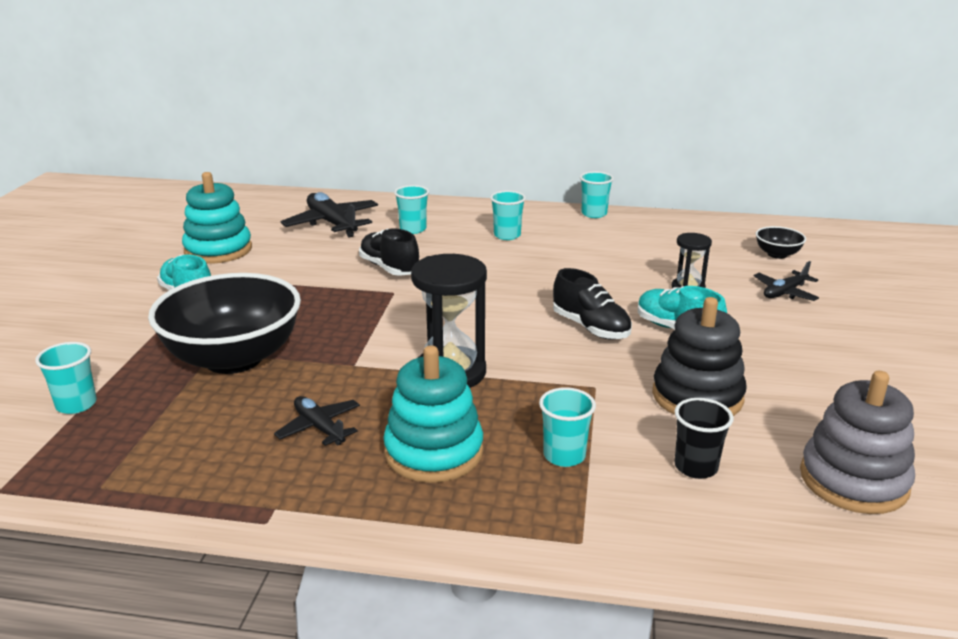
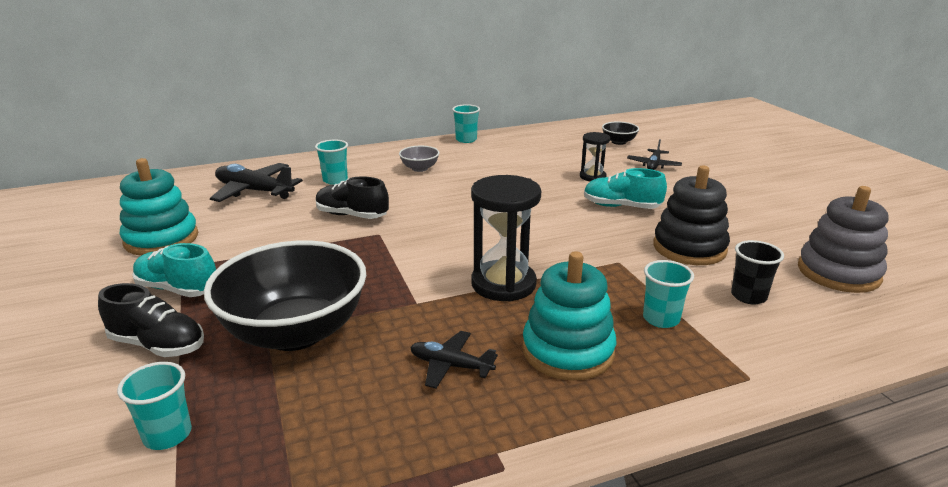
camera: 30 degrees left, 0 degrees up
(507, 235) = (419, 168): turquoise cup -> grey bowl
(591, 328) = (563, 220): black shoe -> black shoe (158, 345)

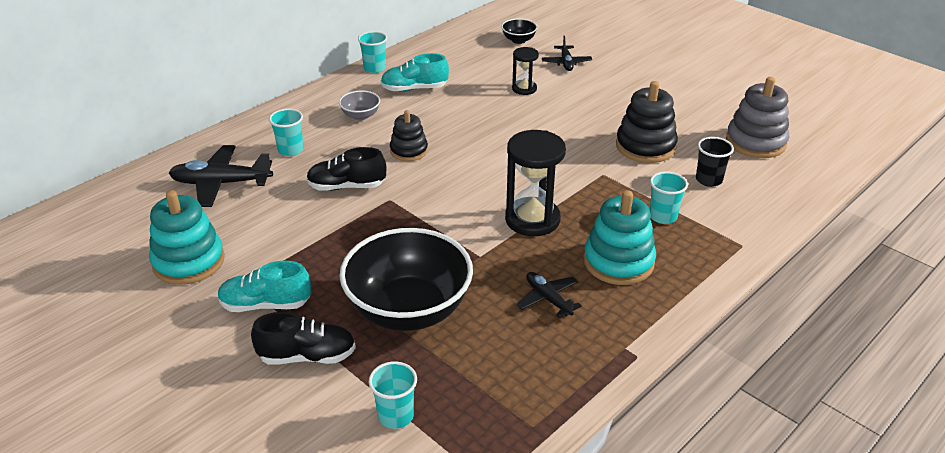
camera: 25 degrees left, 10 degrees up
(435, 201) = (409, 151): none -> black stacking toy
(451, 366) = (548, 299): black plane -> black plane turned 60 degrees clockwise
(621, 207) = (569, 117): turquoise shoe -> turquoise shoe (414, 89)

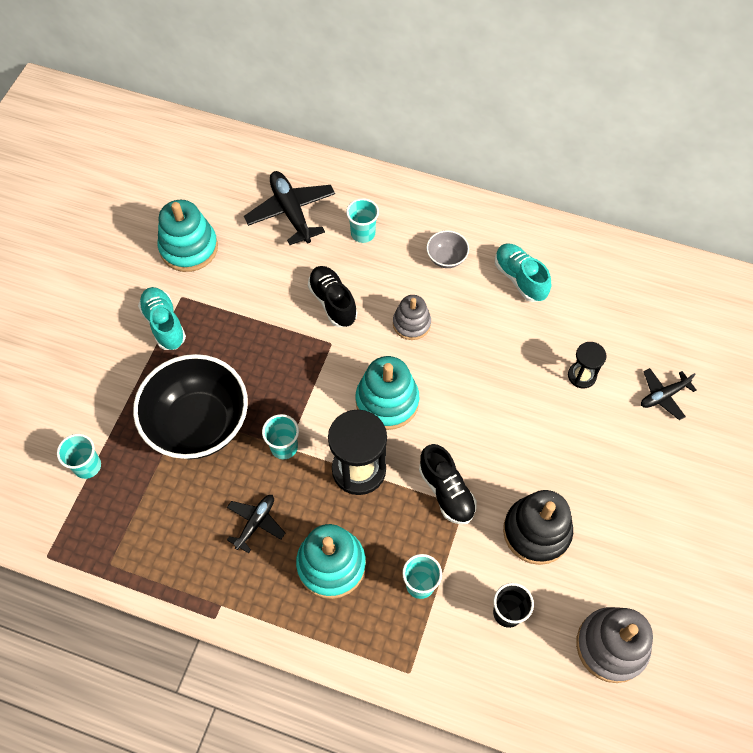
camera: 65 degrees right, 25 degrees up
(307, 356) = (123, 380): black shoe -> black shoe (446, 491)
(374, 68) = (537, 227): turquoise cup -> turquoise cup (284, 447)
(409, 151) = (411, 323): black stacking toy -> grey stacking toy
(475, 185) = (387, 401): none -> turquoise stacking toy
(518, 40) = (683, 330): black bowl -> none

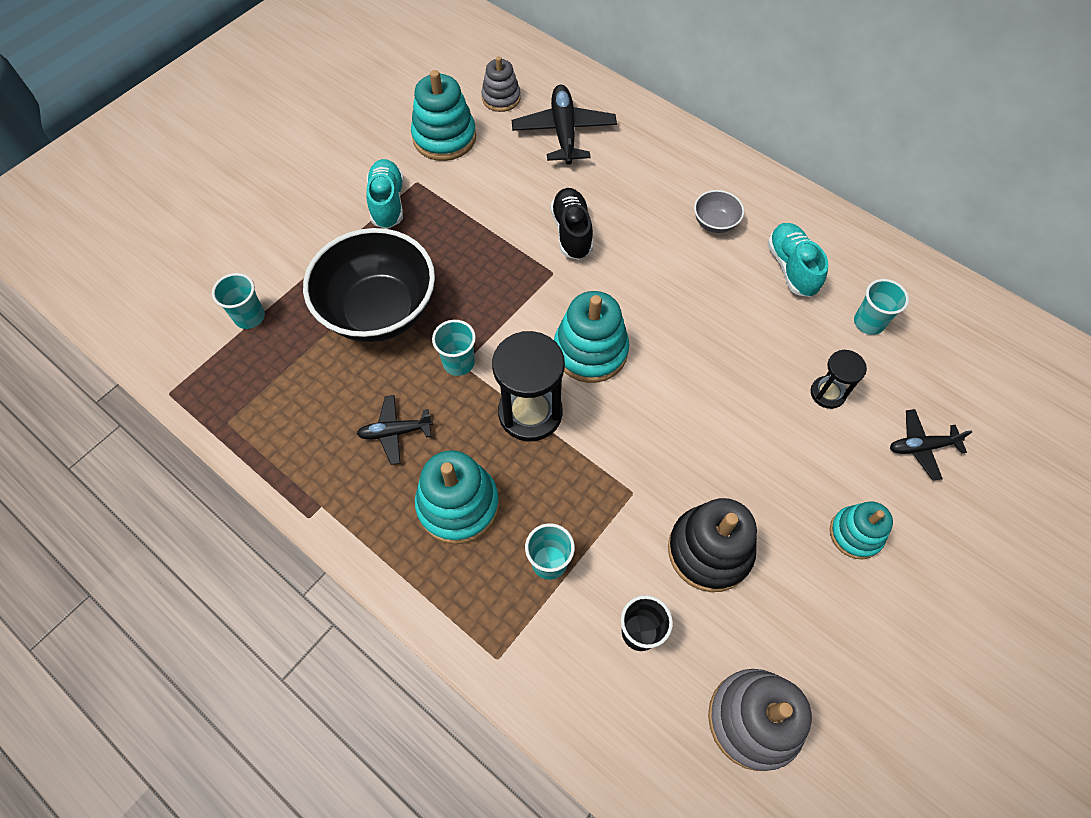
camera: 20 degrees right, 0 degrees up
(256, 523) = (395, 432): black plane -> black plane turned 150 degrees counterclockwise
(363, 233) = (632, 173): turquoise cup -> turquoise cup (868, 323)
(411, 323) = (649, 279): grey stacking toy -> grey stacking toy (501, 98)
(446, 491) = (620, 469): black shoe -> none
(637, 480) = (855, 534): none -> turquoise stacking toy

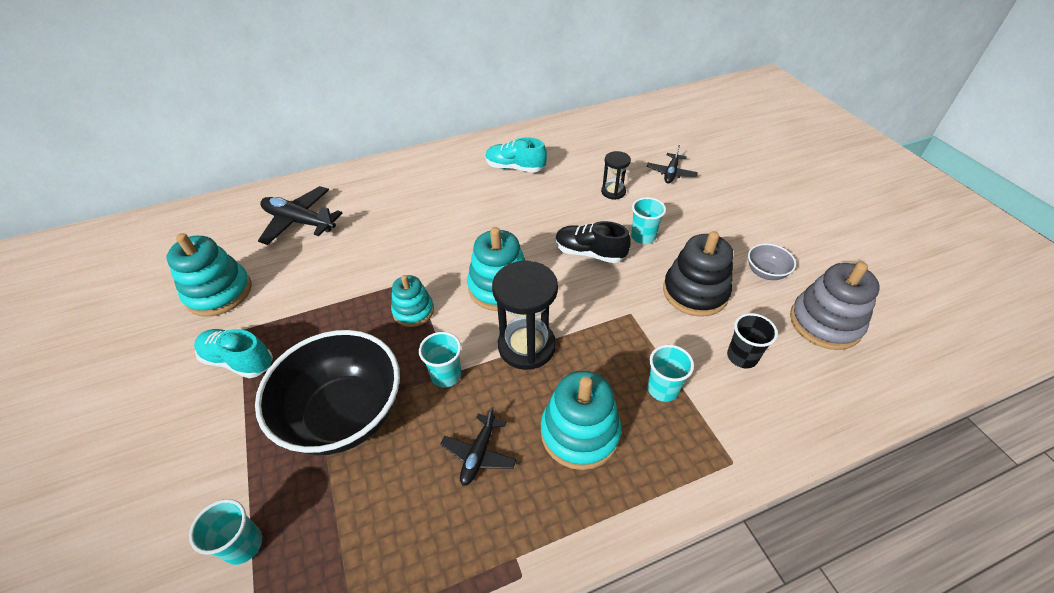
camera: 60 degrees left, 15 degrees down
(501, 98) = (225, 242): grey stacking toy -> none
(572, 232) = (390, 254): black shoe -> black shoe (589, 253)
(714, 223) = (452, 184): grey bowl -> grey bowl (765, 272)
(855, 534) = (714, 222): turquoise stacking toy -> turquoise stacking toy (413, 311)
(868, 323) = (577, 156): turquoise cup -> turquoise cup (643, 237)

